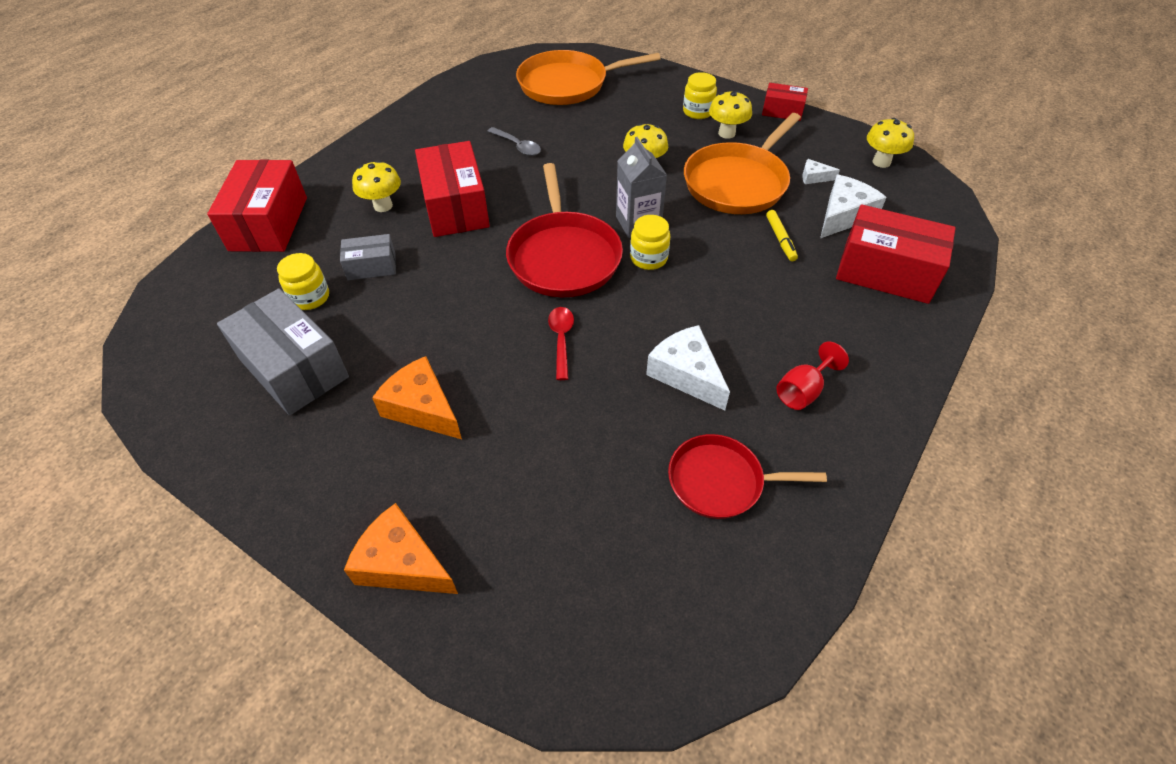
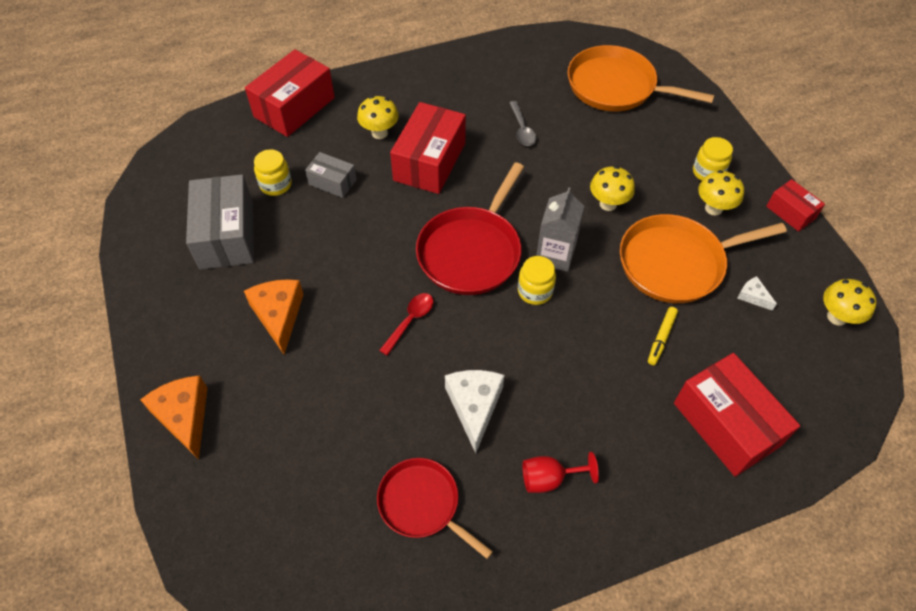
camera: 35 degrees right, 5 degrees up
(844, 215) = (742, 349): white cheese -> none

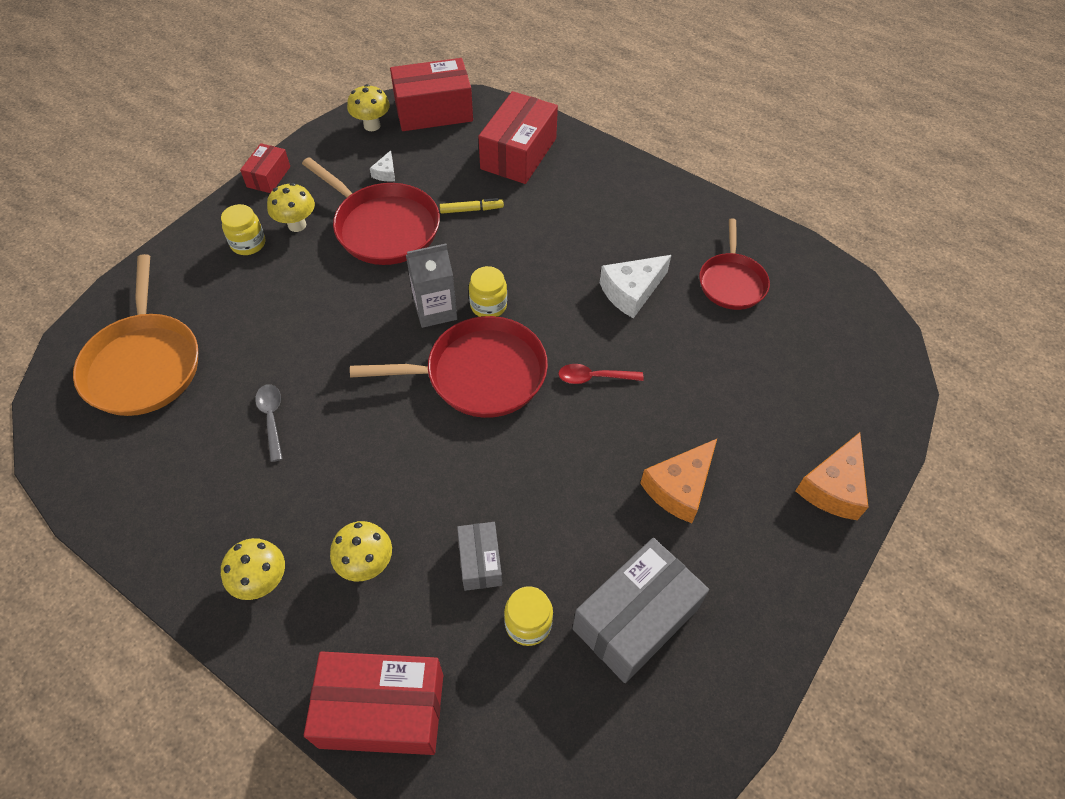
camera: 125 degrees left, 0 degrees up
(429, 162) = (381, 480): red box -> red box (433, 111)
(522, 129) = (271, 418): grey spoon -> grey spoon turned 60 degrees counterclockwise
(549, 478) = (645, 224): red goblet -> none
(608, 204) = (342, 298): yellow mushroom -> yellow mushroom (262, 581)
(676, 263) = (383, 227): orange pan -> red pan

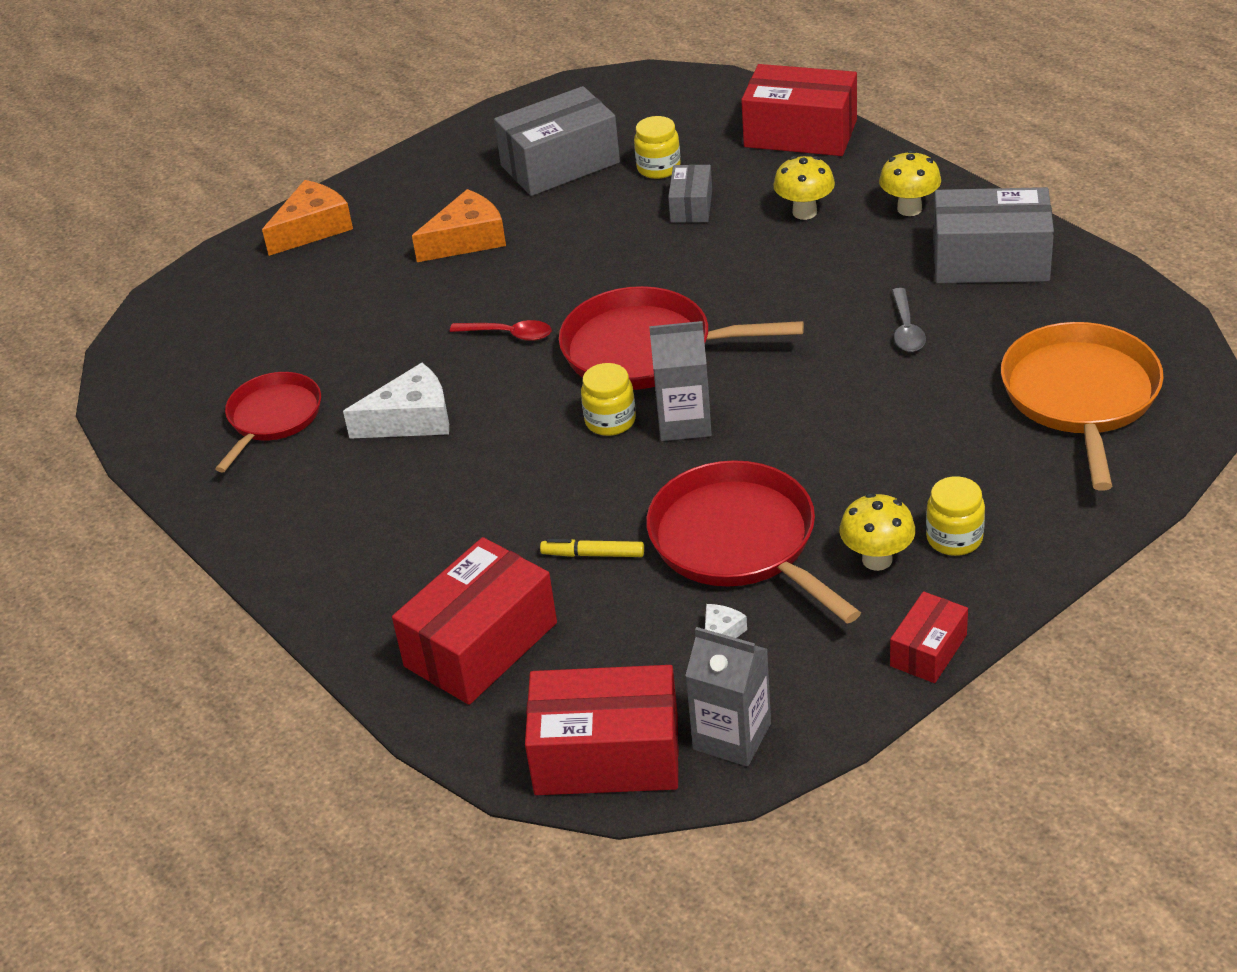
camera: 160 degrees left, 15 degrees down
(191, 512) = (990, 260): none -> grey box
(372, 125) = (732, 736): yellow mushroom -> grey carton

